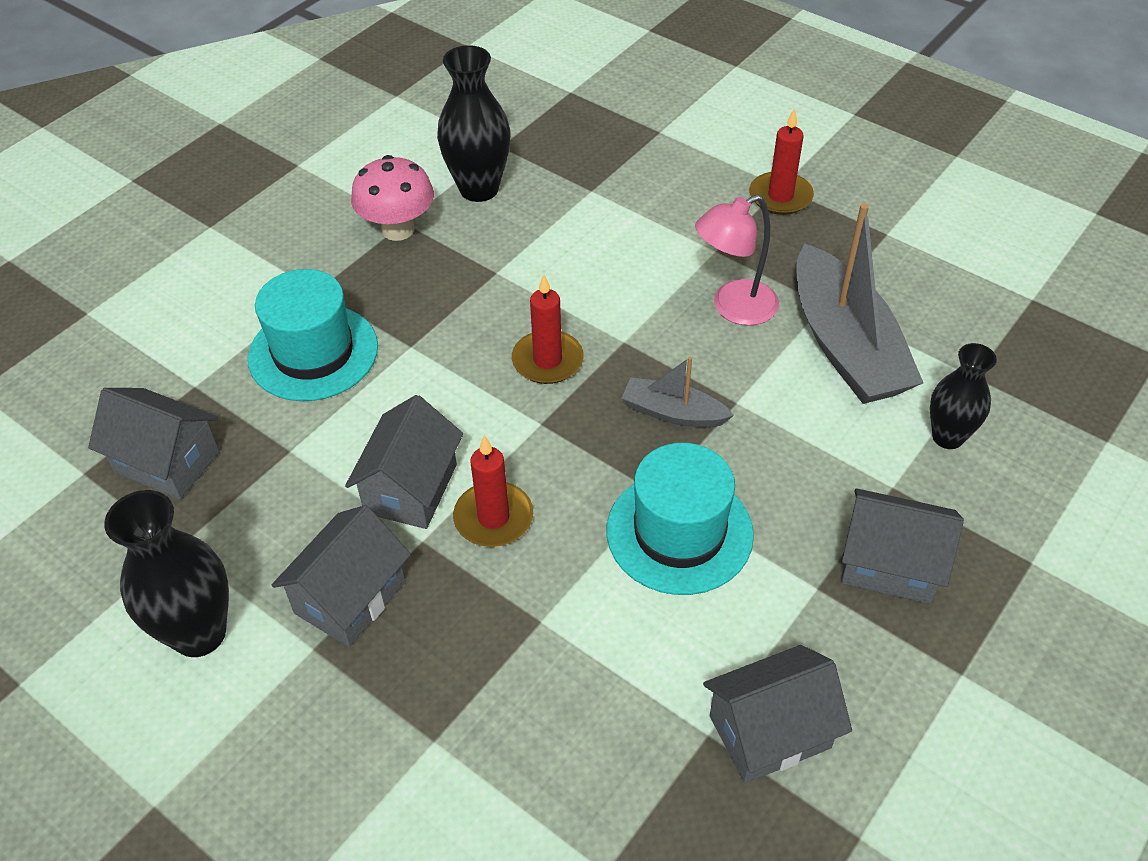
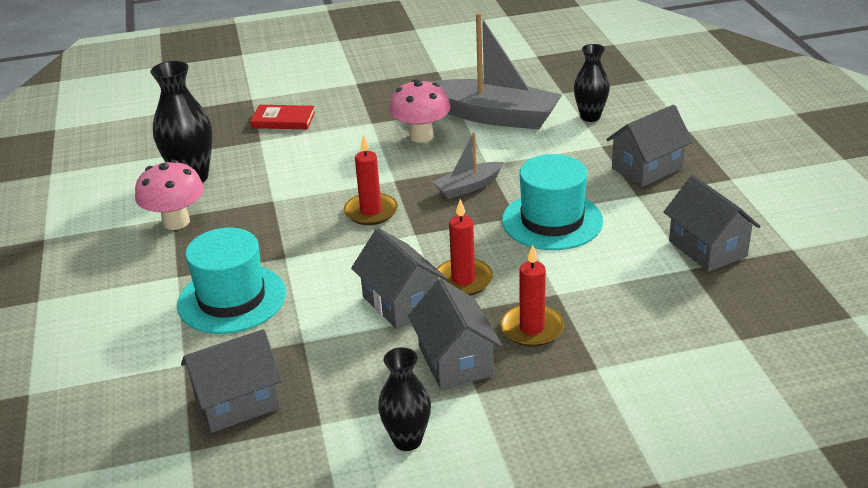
camera: 50 degrees left, 15 degrees down
(199, 633) = (407, 440): black vase -> black vase, size x0.66
(645, 181) = (283, 120): none -> red book
(733, 308) = (421, 136): pink lamp -> pink mushroom
(769, 732) = (707, 248): grey house -> grey house turned 45 degrees counterclockwise
(780, 196) = (363, 86): red candle -> red candle (532, 328)

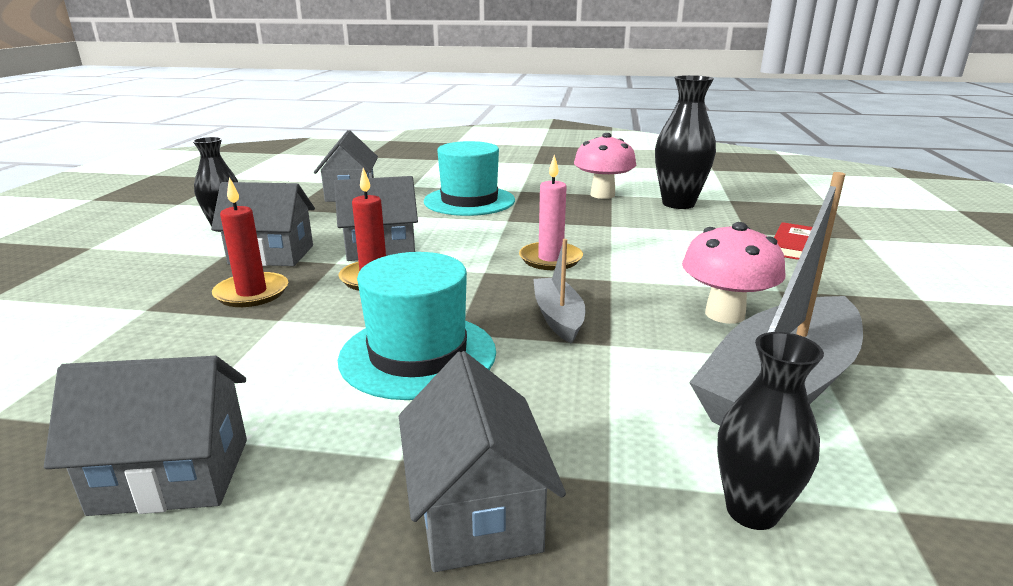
camera: 110 degrees right, 10 degrees down
(371, 212) = (550, 259): red candle -> pink candle

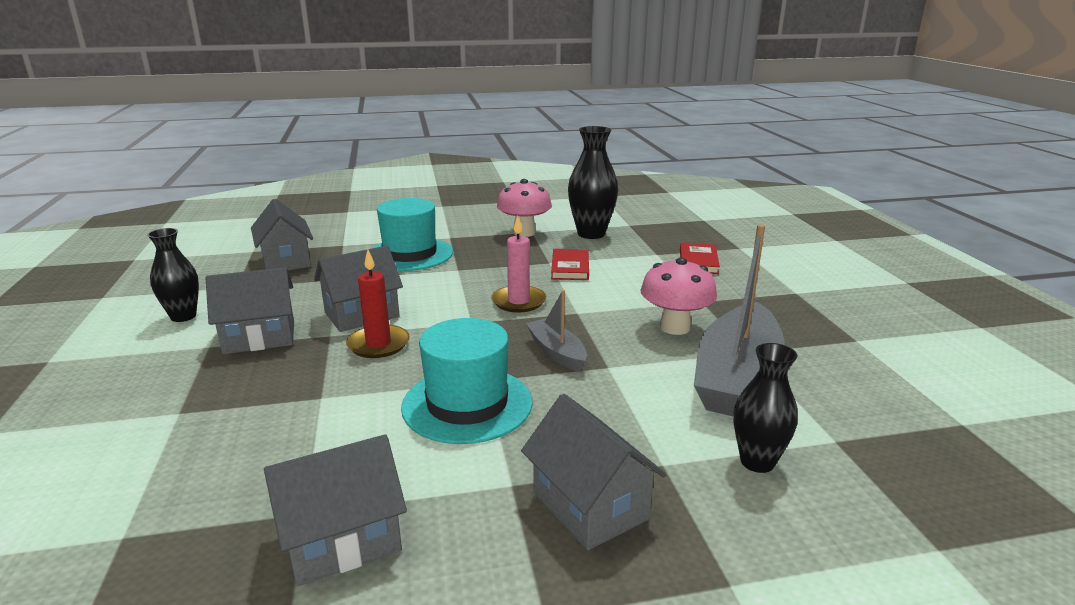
camera: 20 degrees left, 0 degrees up
(252, 293) = (273, 378): red candle -> none
(632, 233) = (570, 267): none -> red book

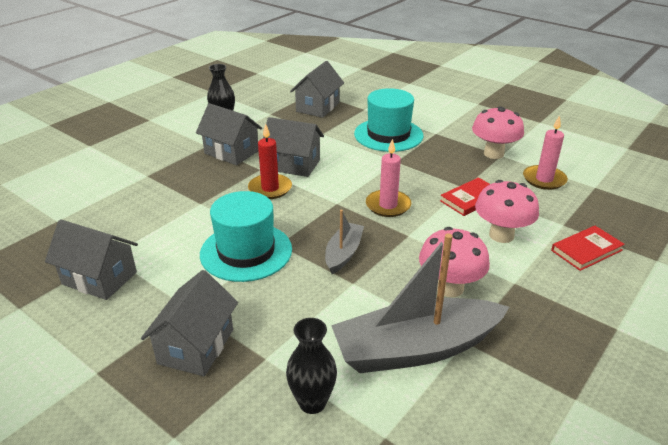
camera: 50 degrees right, 10 degrees up
(591, 234) = (544, 179): black vase -> pink candle
(636, 279) = (501, 235): none -> pink mushroom

